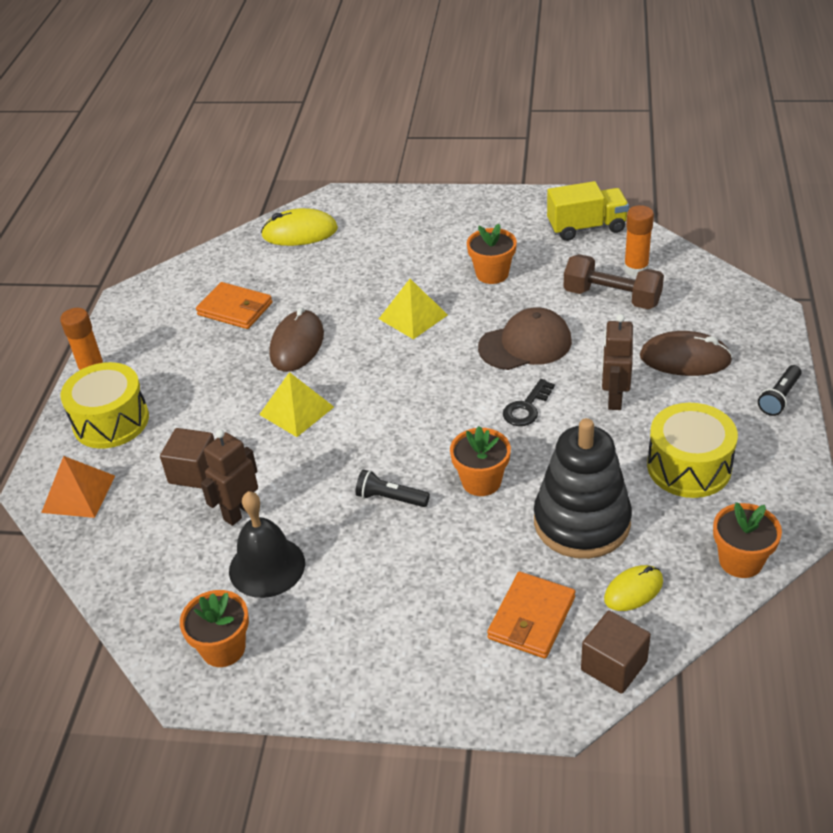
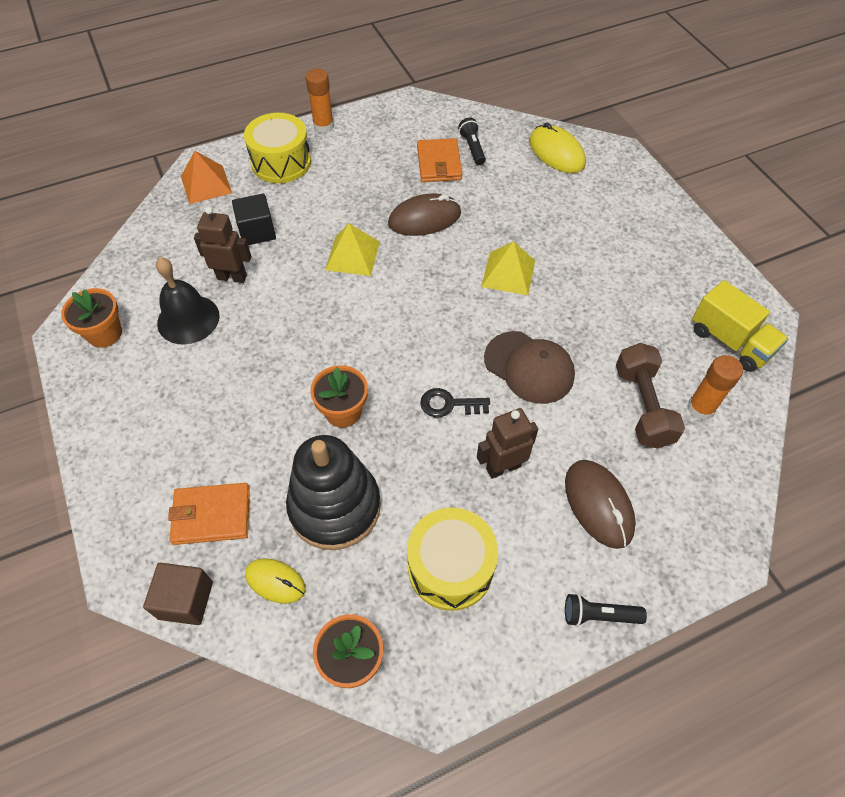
camera: 55 degrees right, 15 degrees up
(194, 472) = (257, 231): brown cube -> black cube
(390, 498) = (292, 359): black flashlight -> black flashlight (472, 148)
(492, 274) = (605, 301): orange flower pot -> none

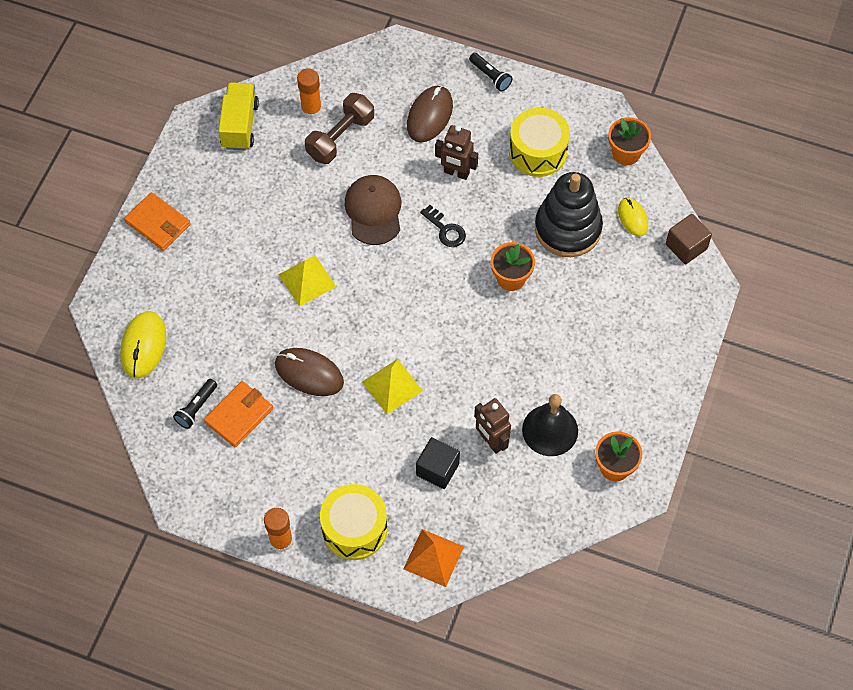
camera: 135 degrees left, 5 degrees up
(211, 515) = (639, 280): orange wallet -> orange wallet (158, 223)

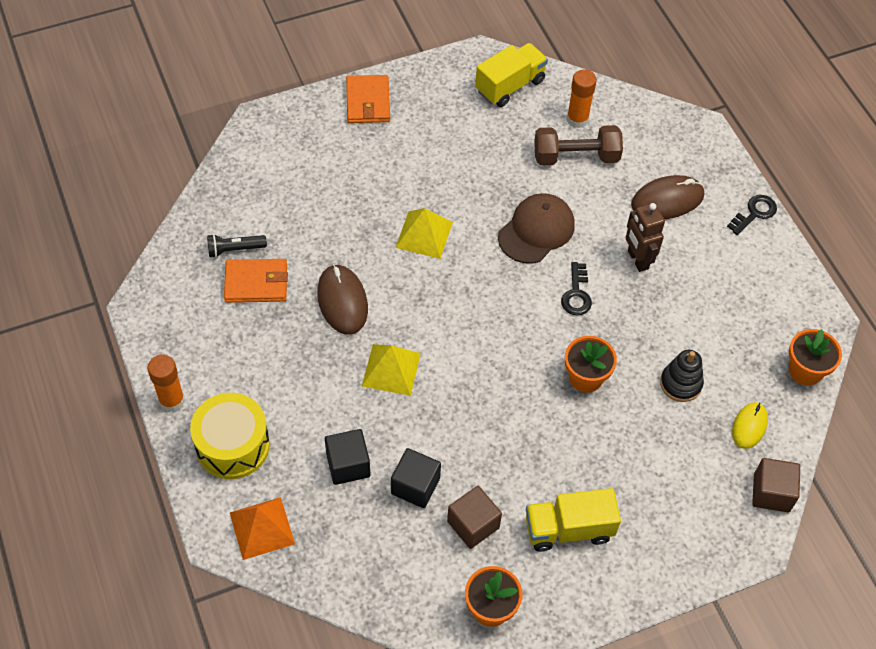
camera: 45 degrees right, 5 degrees down
(143, 346) = (254, 174): yellow mouse -> none
(490, 76) = (754, 213): black flashlight -> black key
(491, 441) = (415, 486): brown robot -> black cube
(538, 152) = (727, 303): yellow drum -> none
(550, 430) = (473, 524): black bell -> brown cube
(567, 229) = (680, 383): black stacking toy -> black stacking toy, size x0.53
(604, 378) = (568, 529): none -> yellow truck

